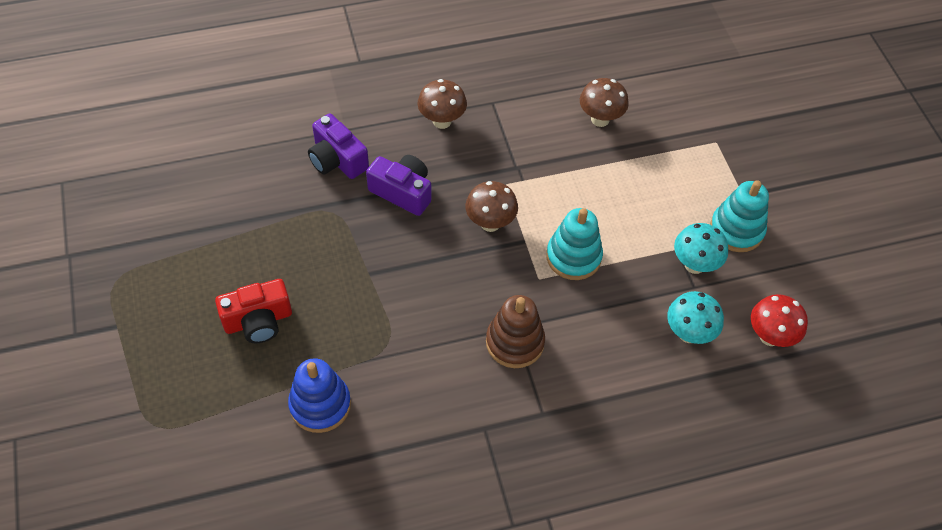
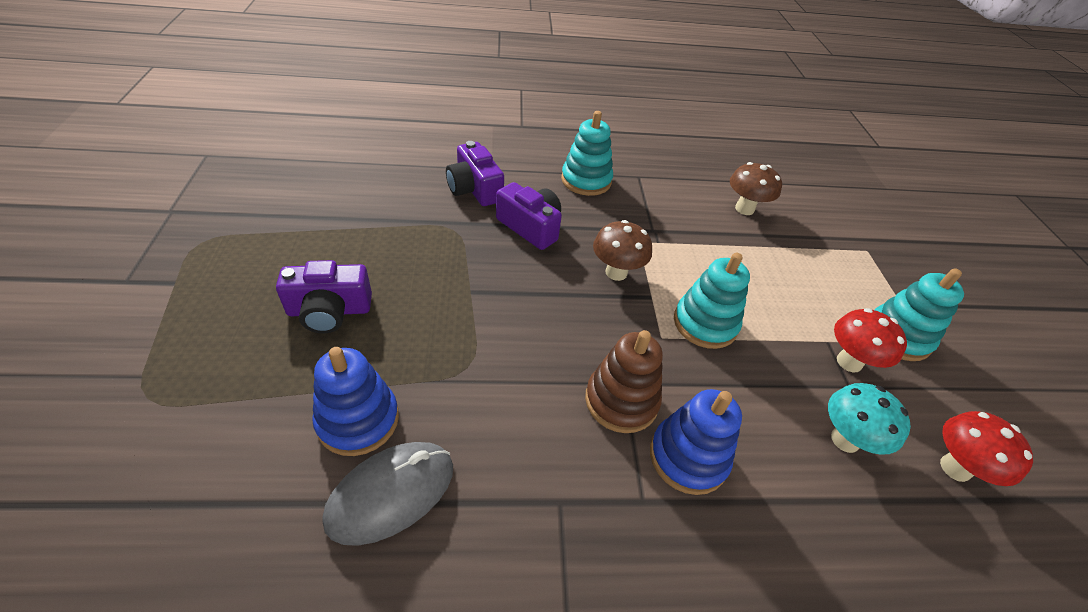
camera: 10 degrees right, 10 degrees down
(258, 320) = (329, 310): red camera -> purple camera
(365, 450) = (391, 493): none -> grey mouse
(442, 121) = (586, 180): brown mushroom -> turquoise stacking toy
(571, 375) = (688, 457): none -> blue stacking toy
(694, 265) = (849, 362): turquoise mushroom -> red mushroom

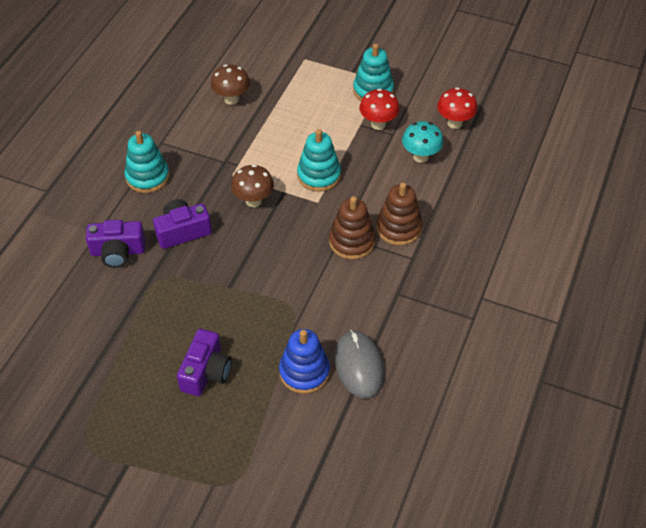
camera: 60 degrees left, 5 degrees up
(688, 457) = (399, 228): blue stacking toy -> brown stacking toy

